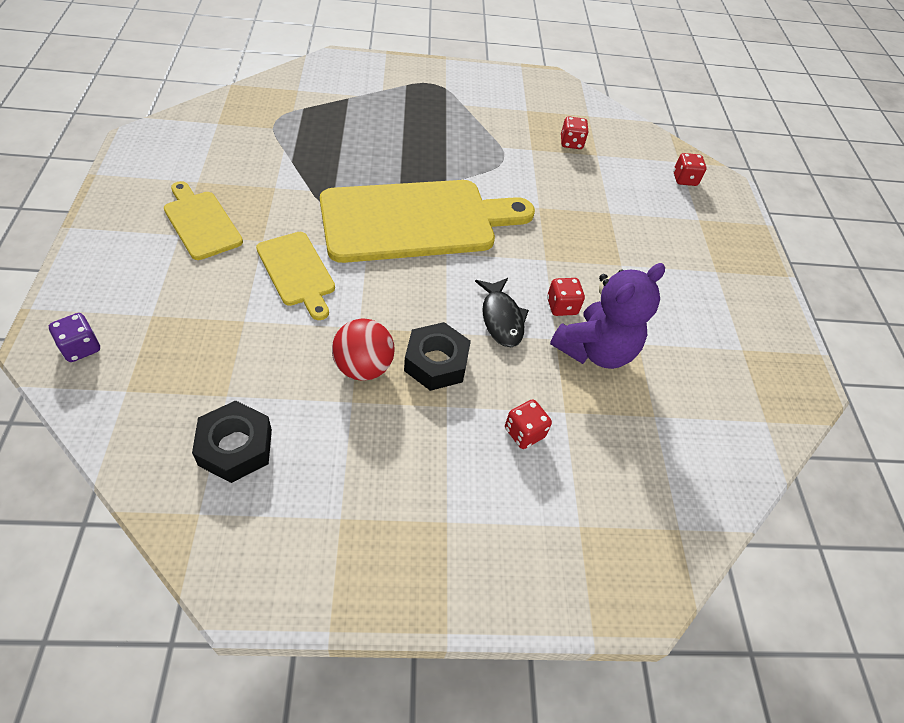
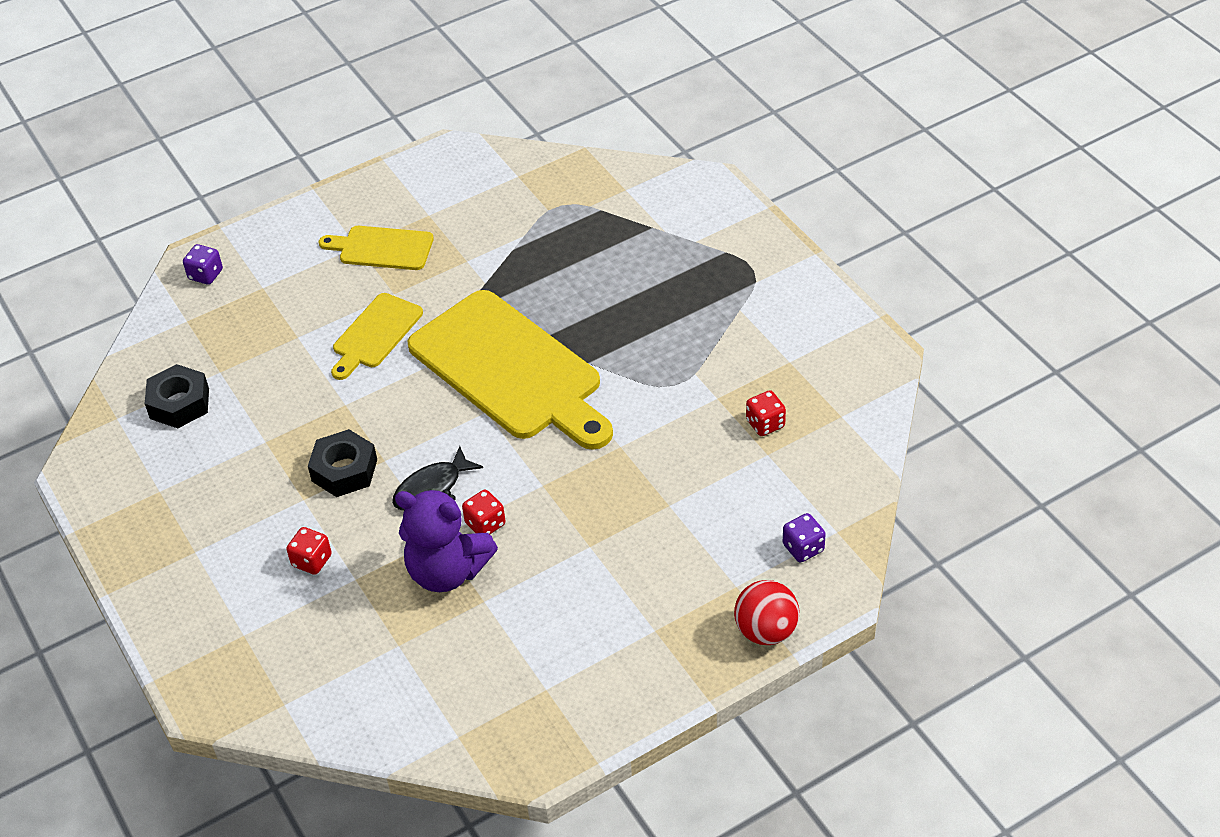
camera: 70 degrees right, 5 degrees down
(201, 222) = (382, 248): yellow cutting board -> yellow cutting board turned 105 degrees counterclockwise
(363, 367) = (304, 429): red ball -> red ball (766, 631)
(684, 179) = (803, 548): red dice -> purple dice

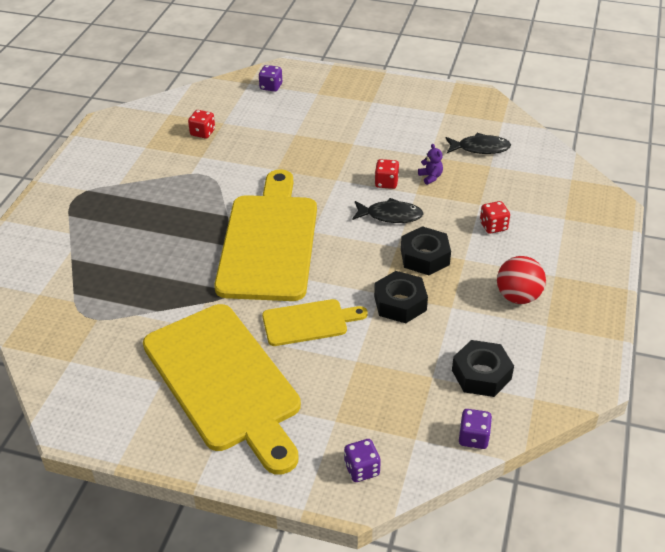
camera: 135 degrees left, 5 degrees down
(141, 353) = (473, 438): none -> purple dice
(316, 409) = (400, 303): none -> black nut
(382, 248) = (224, 381): yellow cutting board -> yellow cutting board, size x2.01
(438, 663) = (480, 148): none -> black fish
(447, 571) = (430, 177): purple teddy bear -> purple teddy bear, size x0.40
(766, 631) = (330, 75): red ball -> red ball (518, 297)

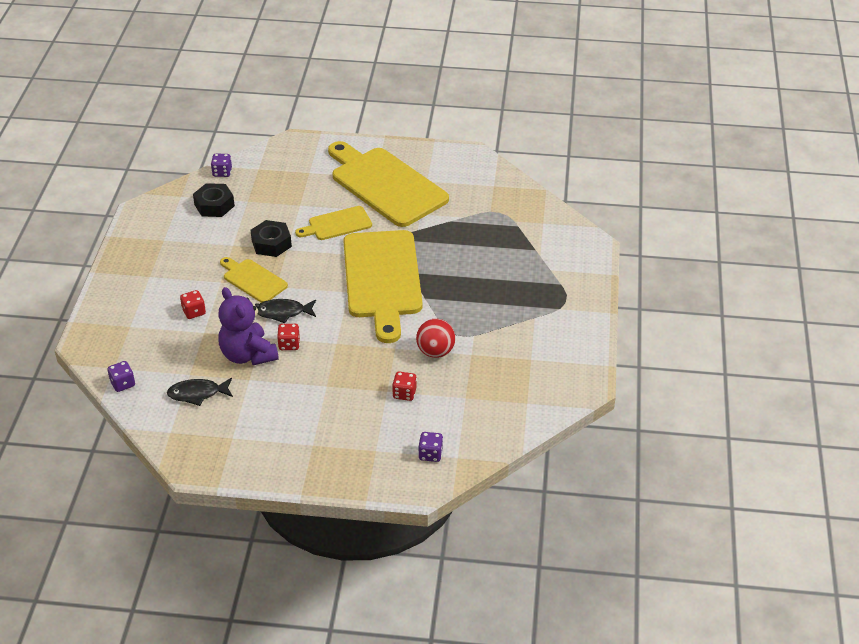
camera: 170 degrees right, 0 degrees up
(202, 133) = (481, 382): red dice -> red dice (404, 393)
(362, 469) = (289, 152): purple dice -> purple dice (123, 384)
(424, 257) = (253, 280): black nut -> yellow cutting board
(430, 177) = (248, 355): purple teddy bear -> purple teddy bear, size x2.48
(518, 297) = (181, 257): red ball -> red ball (435, 352)

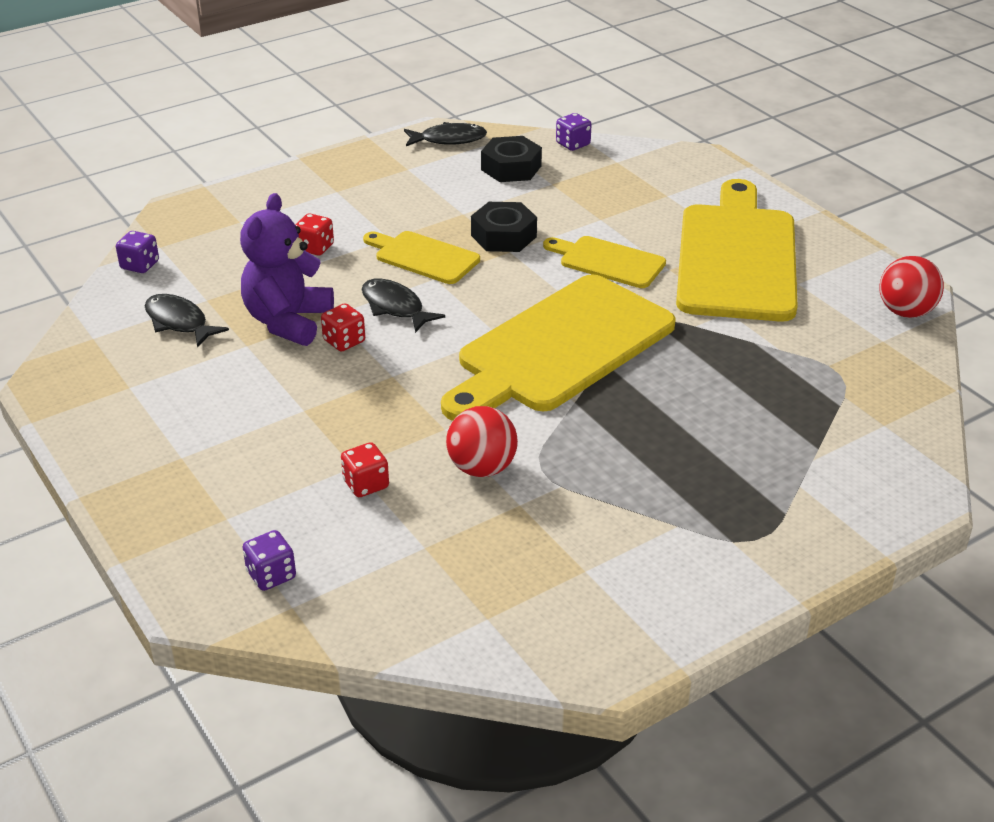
camera: 50 degrees right, 5 degrees down
(156, 210) = (449, 139): none -> black fish
(253, 280) = (423, 257): yellow cutting board -> yellow cutting board turned 60 degrees counterclockwise
(484, 166) = (905, 312): none -> red ball

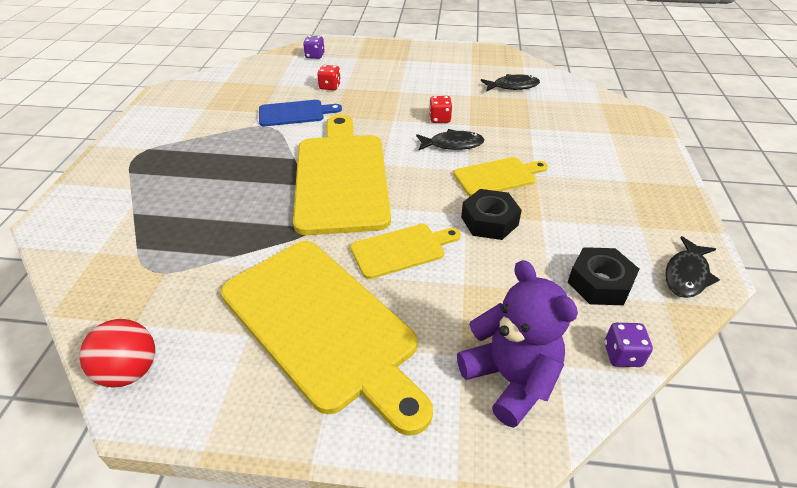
camera: 130 degrees right, 5 degrees up
(140, 265) = (584, 92): purple dice -> none
(288, 322) = (478, 111): purple teddy bear -> purple teddy bear (510, 379)
(315, 248) = (550, 145): red dice -> none
(482, 468) = (295, 113): red ball -> blue cutting board

